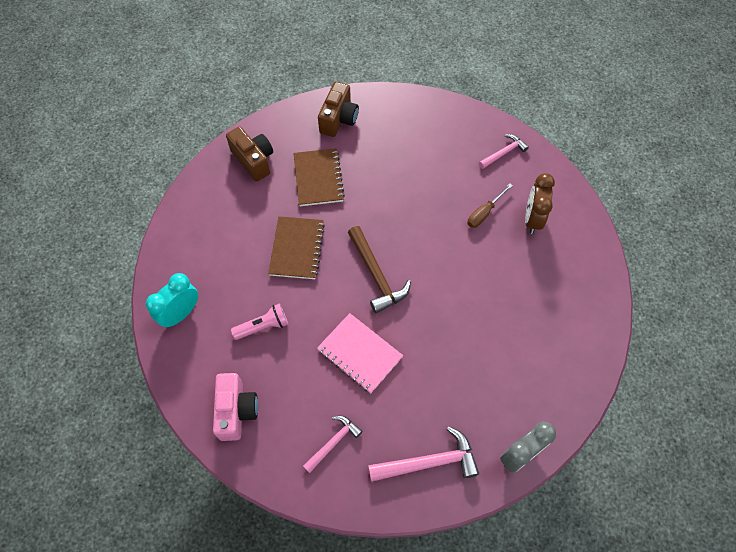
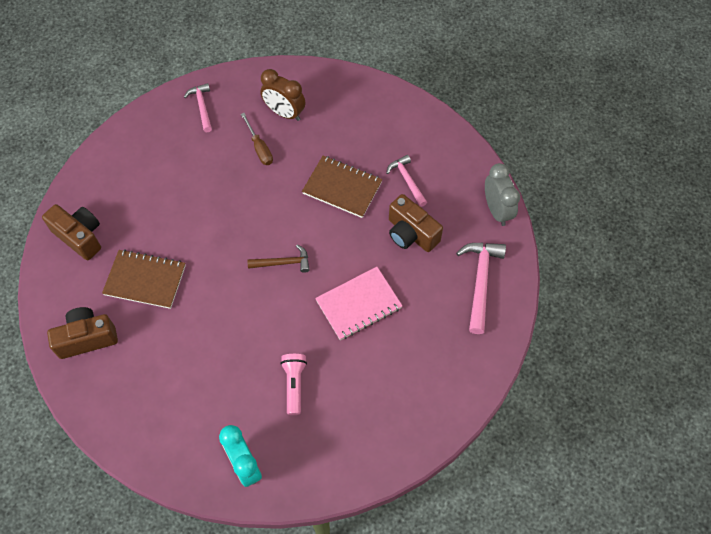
camera: 70 degrees left, 0 degrees up
(236, 411) = (374, 435): pink camera -> none
(297, 249) = (220, 326): brown notebook -> brown notebook (342, 188)
(333, 442) = (436, 355): pink hammer -> pink hammer (407, 180)
(376, 275) = (283, 263): brown hammer -> brown hammer, size x0.63
(454, 376) = (411, 233): none -> brown camera

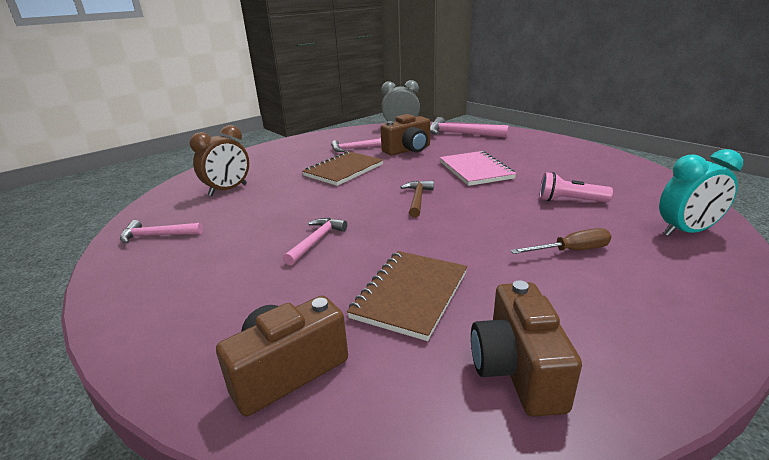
camera: 75 degrees left, 35 degrees down
(204, 209) = (316, 241): none -> pink hammer
(259, 148) = (259, 204): brown screwdriver -> brown screwdriver (571, 251)

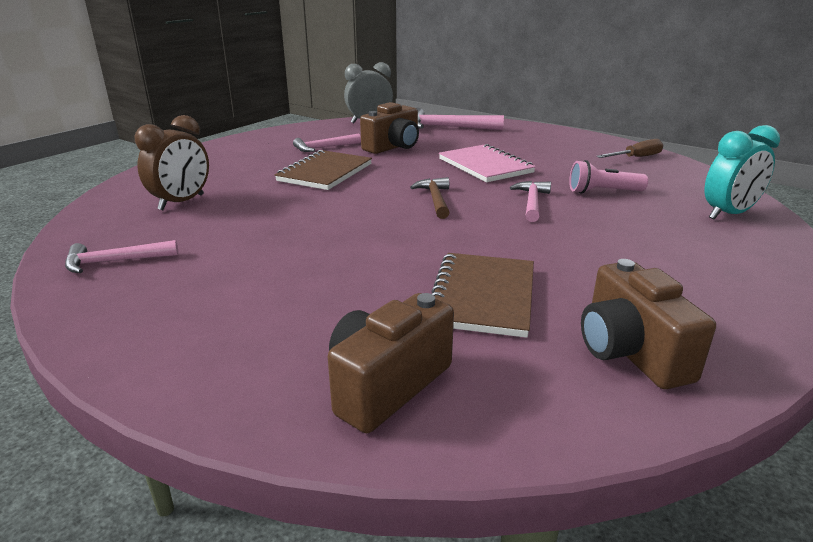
camera: 15 degrees left, 0 degrees up
(316, 241) = (338, 252): pink hammer -> pink hammer (532, 202)
(571, 251) = (628, 240): brown screwdriver -> brown screwdriver (636, 157)

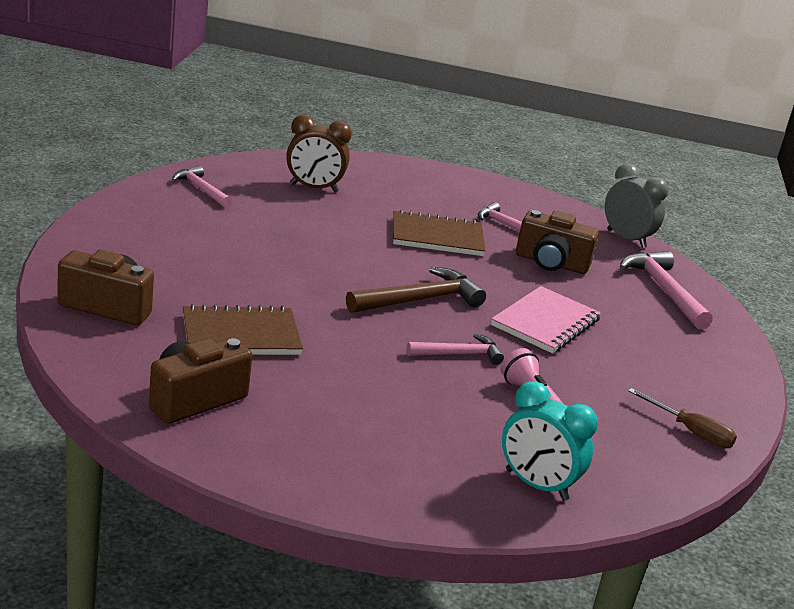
camera: 60 degrees right, 0 degrees up
(435, 199) = (419, 300): brown hammer -> brown hammer, size x1.60

